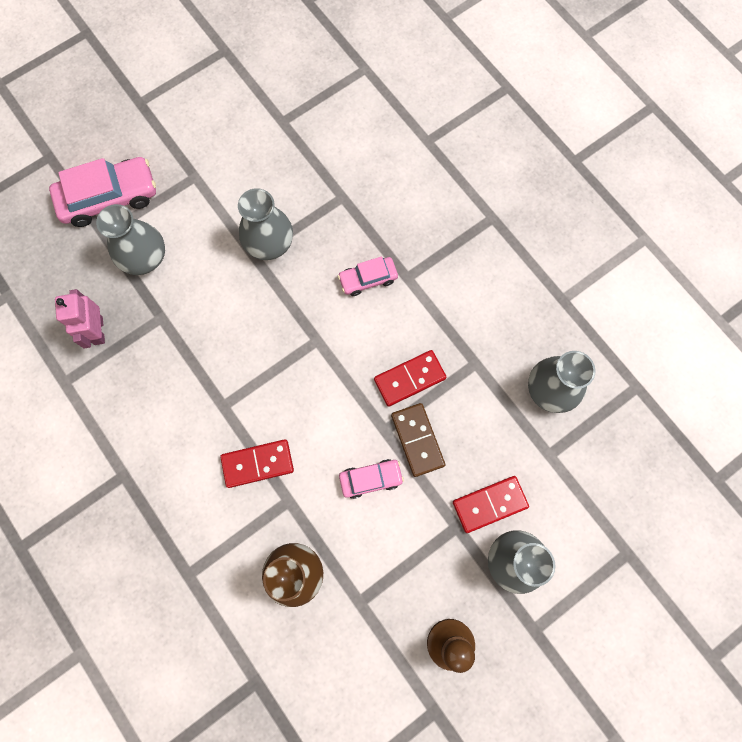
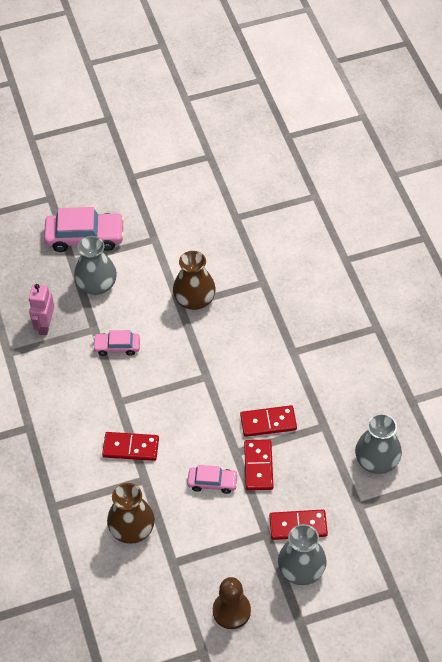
camera: 20 degrees right, 20 degrees down
(269, 243) = (194, 300): grey vase -> brown vase
(368, 279) = (262, 344): pink car -> pink car (117, 347)
(417, 440) = (258, 466): brown domino -> red domino

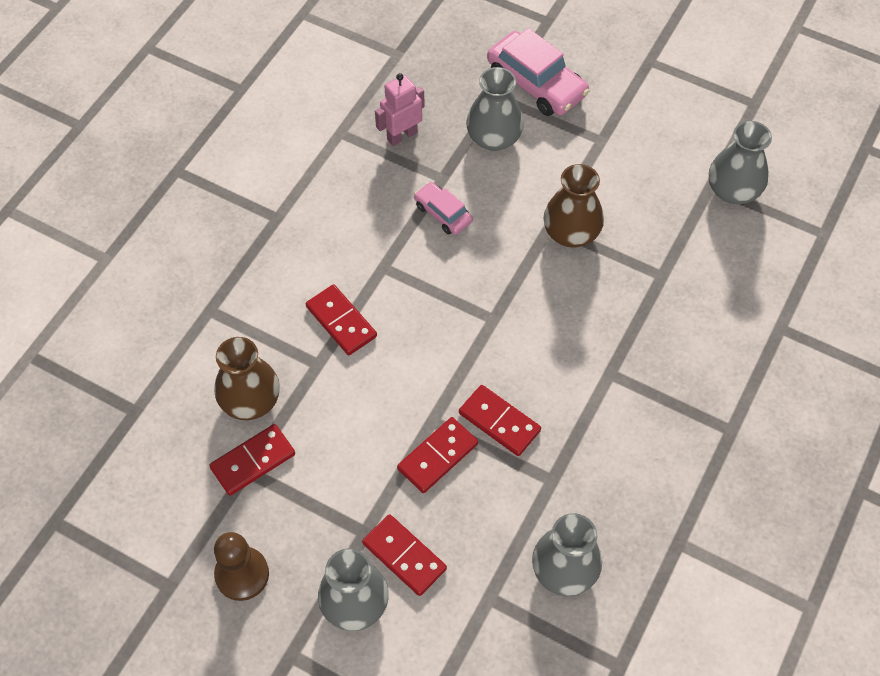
camera: 45 degrees right, 5 degrees up
(170, 555) = (253, 461): none -> red domino
(212, 482) = (375, 429): pink car -> none
(249, 210) = (733, 190): none -> grey vase

